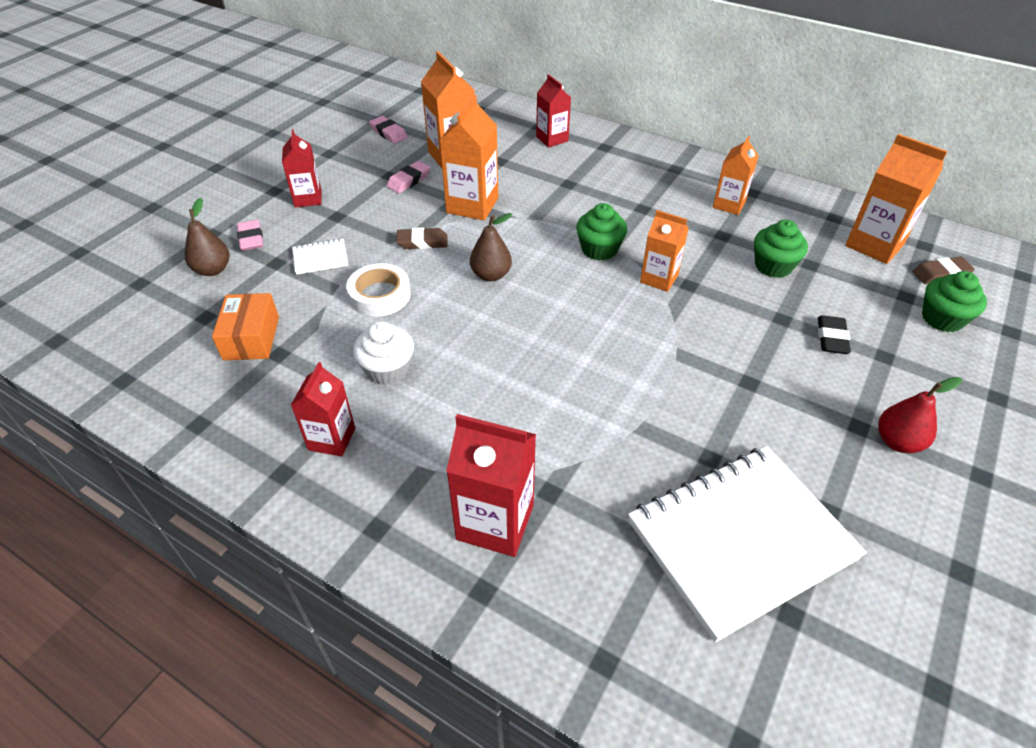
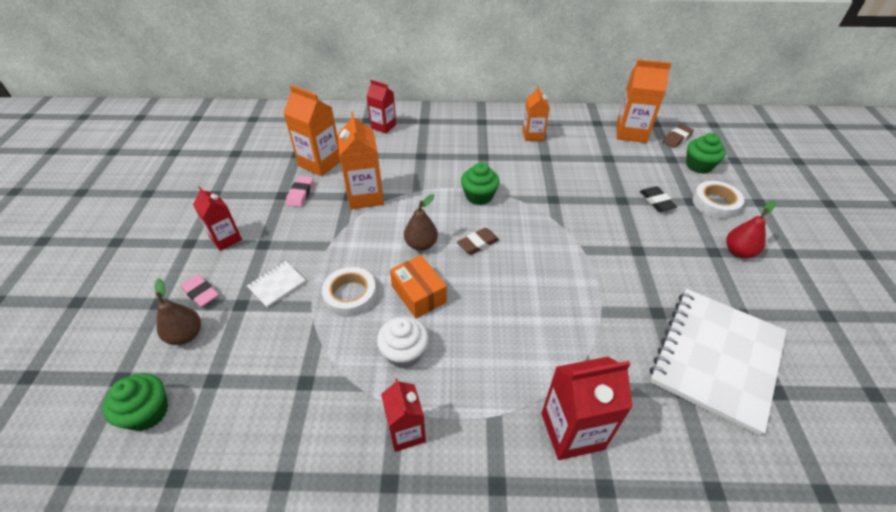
camera: 30 degrees left, 0 degrees up
(251, 338) = (270, 380): orange box -> orange box (419, 294)
(388, 133) = (253, 161): pink eraser -> none
(422, 242) = (350, 239): brown eraser -> brown eraser (478, 243)
(659, 278) = (532, 202): orange carton -> none
(773, 266) = (590, 167): green cupcake -> green cupcake (147, 412)
(921, 372) = (715, 203): none -> white tape

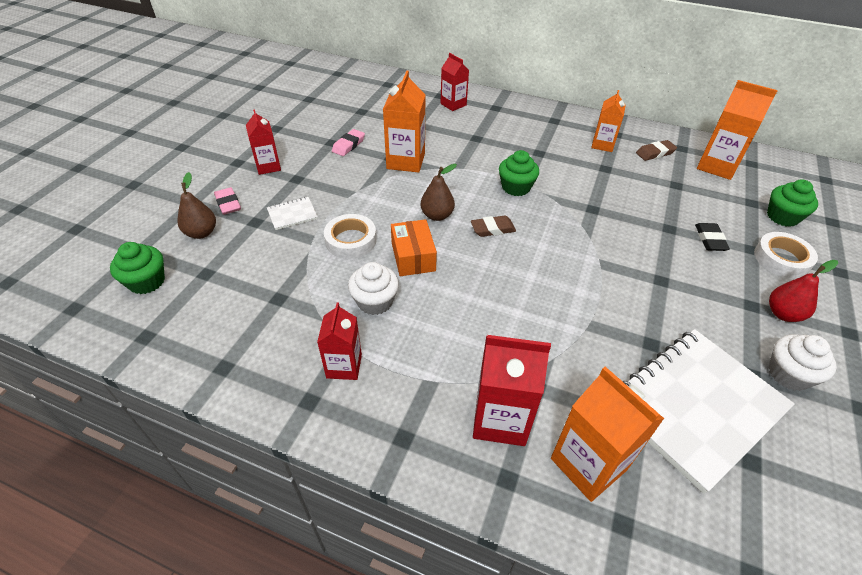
camera: 20 degrees right, 0 degrees up
(320, 163) = (378, 123): orange carton -> orange carton (588, 464)
(676, 138) = (770, 184): brown eraser -> brown eraser (655, 153)
(767, 304) = (788, 374): none -> white cupcake

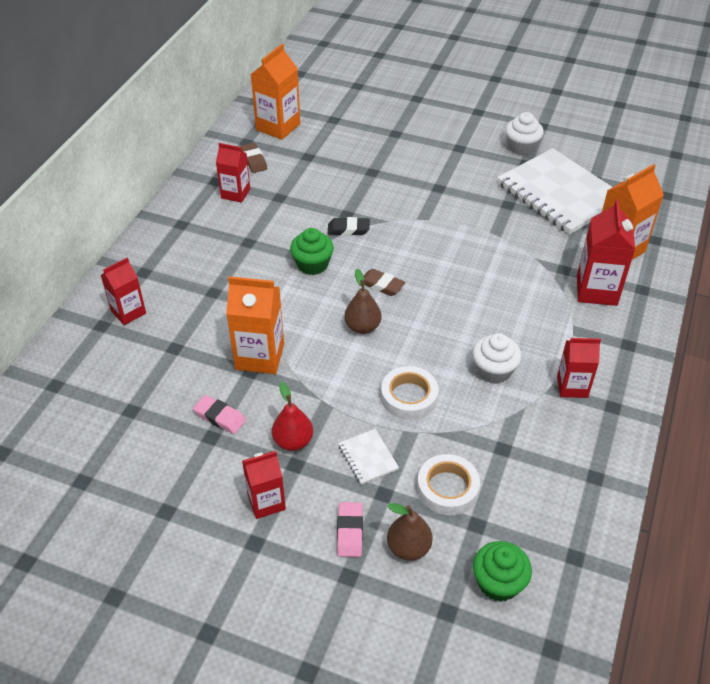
camera: 90 degrees left, 0 degrees up
(228, 204) = (350, 531): pink eraser -> pink eraser turned 60 degrees counterclockwise
(413, 257) = (429, 344): orange box -> none
(492, 229) = (381, 285): brown eraser -> brown eraser turned 45 degrees counterclockwise
(602, 144) = (235, 193): orange carton -> red carton
(710, 239) = (385, 152): black eraser -> black eraser (348, 229)
(781, 259) = (405, 122): white tape -> white tape (447, 488)
(782, 217) = (352, 108): green cupcake -> none
(783, 314) = (465, 136): red pear -> red pear (293, 441)

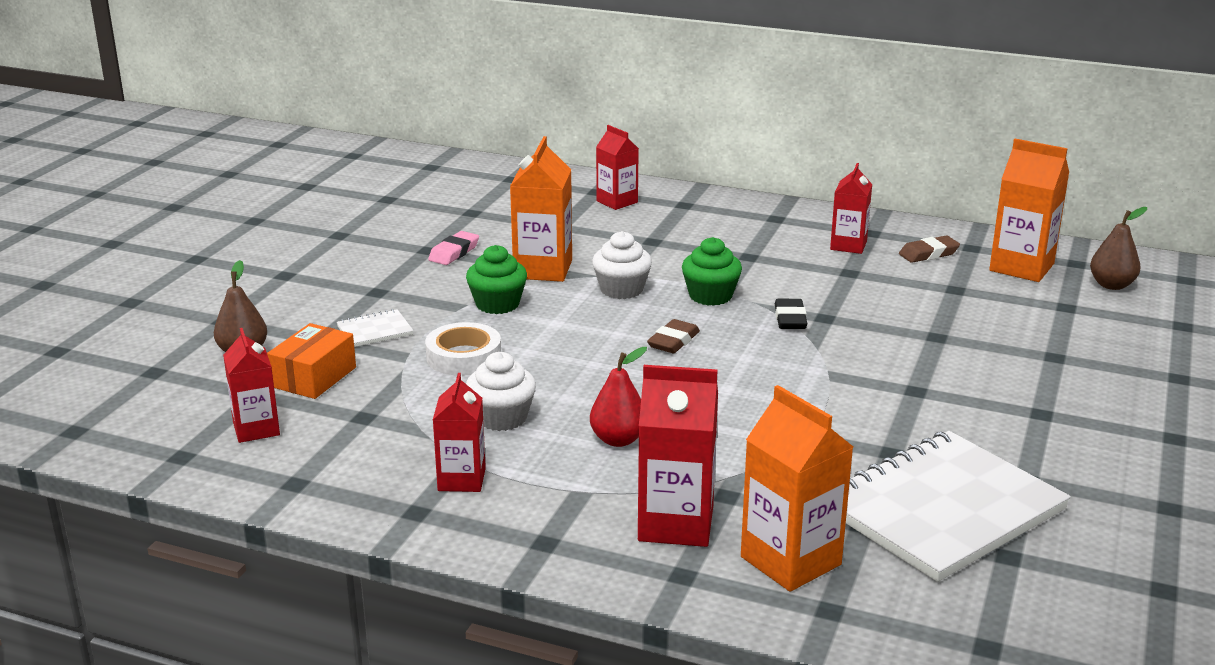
camera: 90 degrees right, 20 degrees down
(266, 502) = (333, 279): red carton -> red carton (256, 429)
(293, 441) = (410, 290): red pear -> red pear (618, 439)
(350, 531) = (278, 321): pink eraser -> none
(362, 327) = (591, 328): brown pear -> brown pear (1111, 285)
(447, 488) = (314, 377): white tape -> orange box
(498, 583) = (173, 403): green cupcake -> green cupcake (497, 304)
(521, 147) = (1077, 478): white cupcake -> white cupcake (621, 289)

